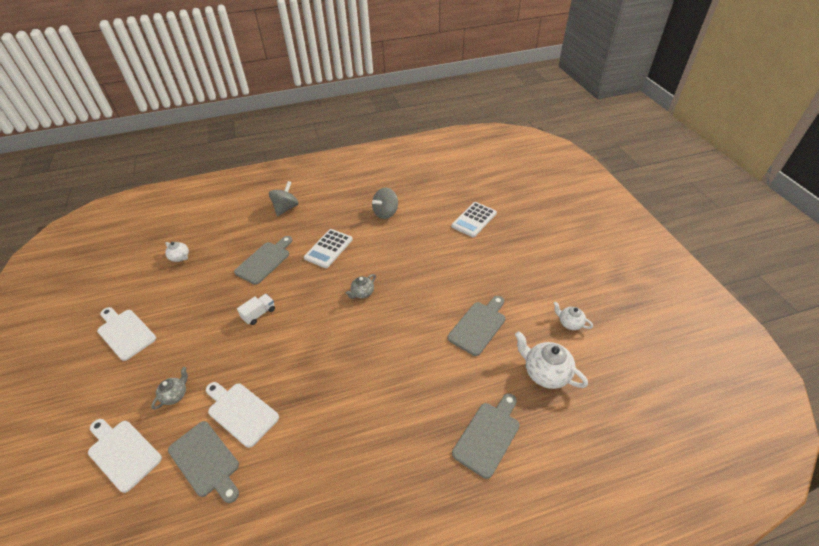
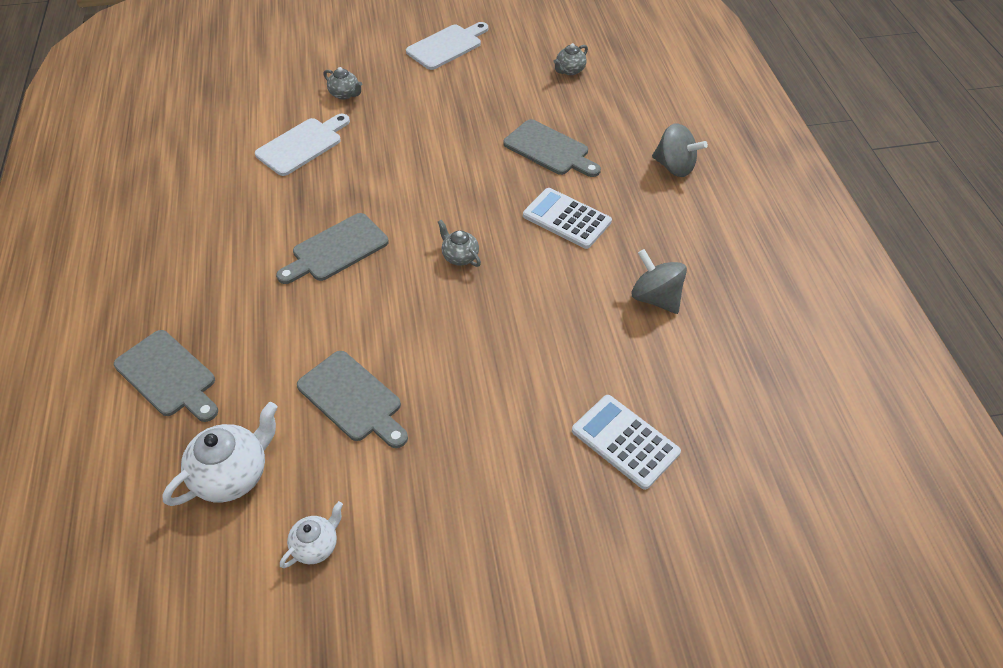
camera: 95 degrees right, 5 degrees up
(122, 452) = (290, 69): white cutting board -> none
(180, 257) = (569, 70): white teapot -> grey teapot
(206, 461) = (255, 125): grey cutting board -> grey cutting board (336, 250)
(259, 314) = (447, 150): white truck -> none

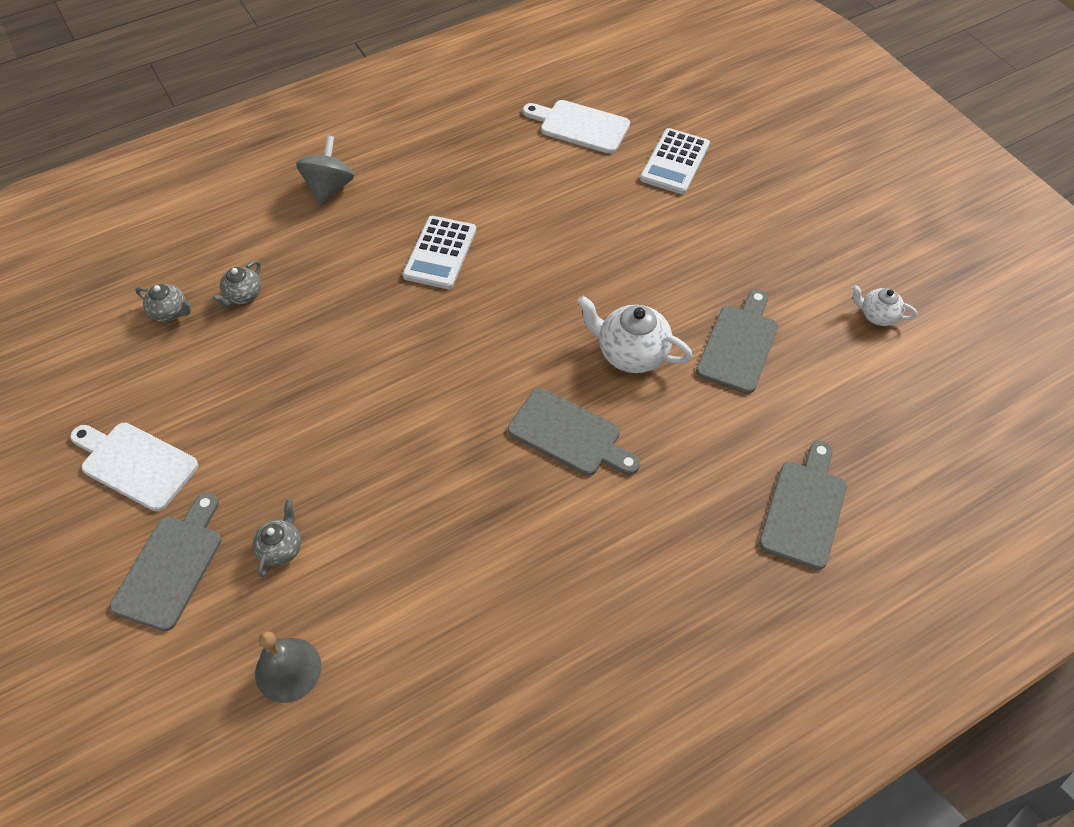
camera: 110 degrees left, 5 degrees up
(233, 475) = (861, 400): white teapot -> white teapot (631, 353)
(265, 86) = (288, 669): none -> grey bell
(302, 145) = (406, 552): white cutting board -> white cutting board (580, 126)
(460, 257) = (530, 322): grey teapot -> grey teapot (243, 295)
(549, 149) = (333, 293): grey cutting board -> grey cutting board (171, 566)
(655, 298) = (517, 171): grey spinning top -> none

